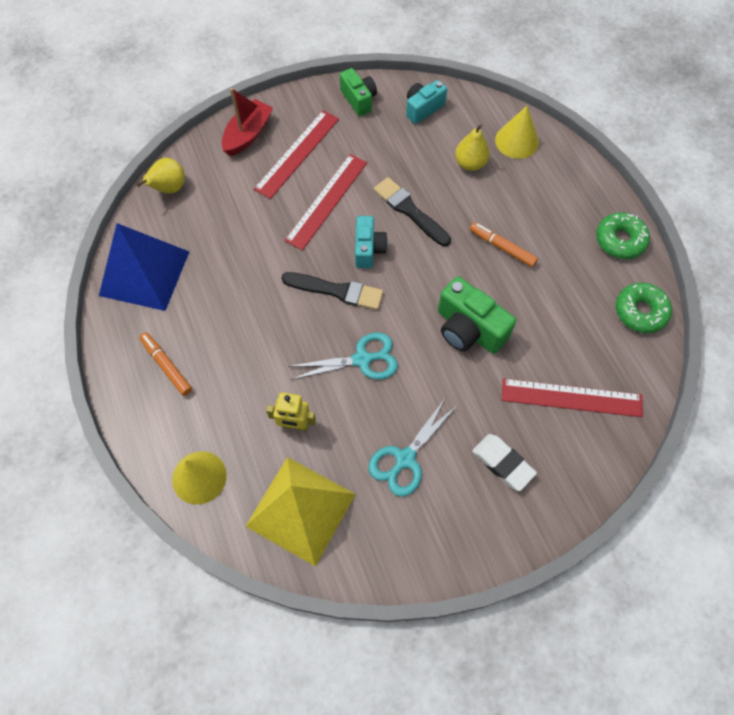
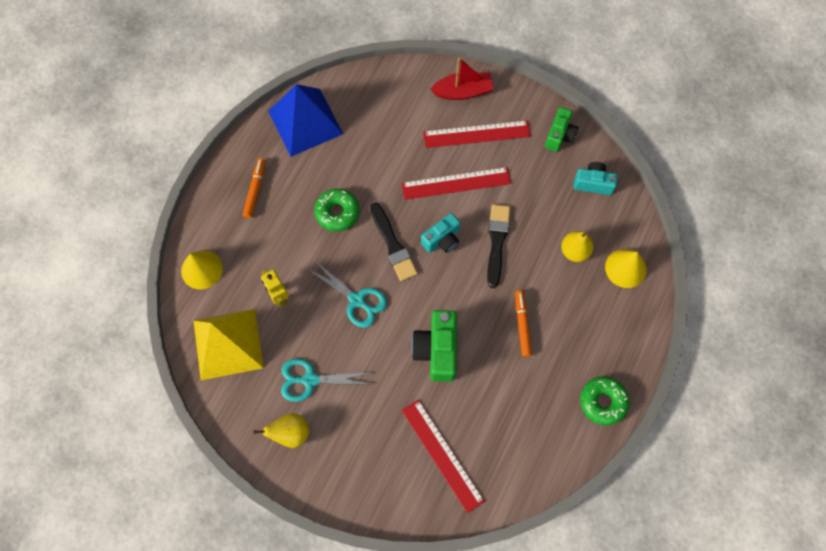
camera: 50 degrees right, 5 degrees up
(169, 188) = (377, 82): yellow pear -> yellow pear (290, 433)
(502, 463) = (357, 443): white eraser -> none
(640, 311) = (553, 457): green donut -> green donut (337, 212)

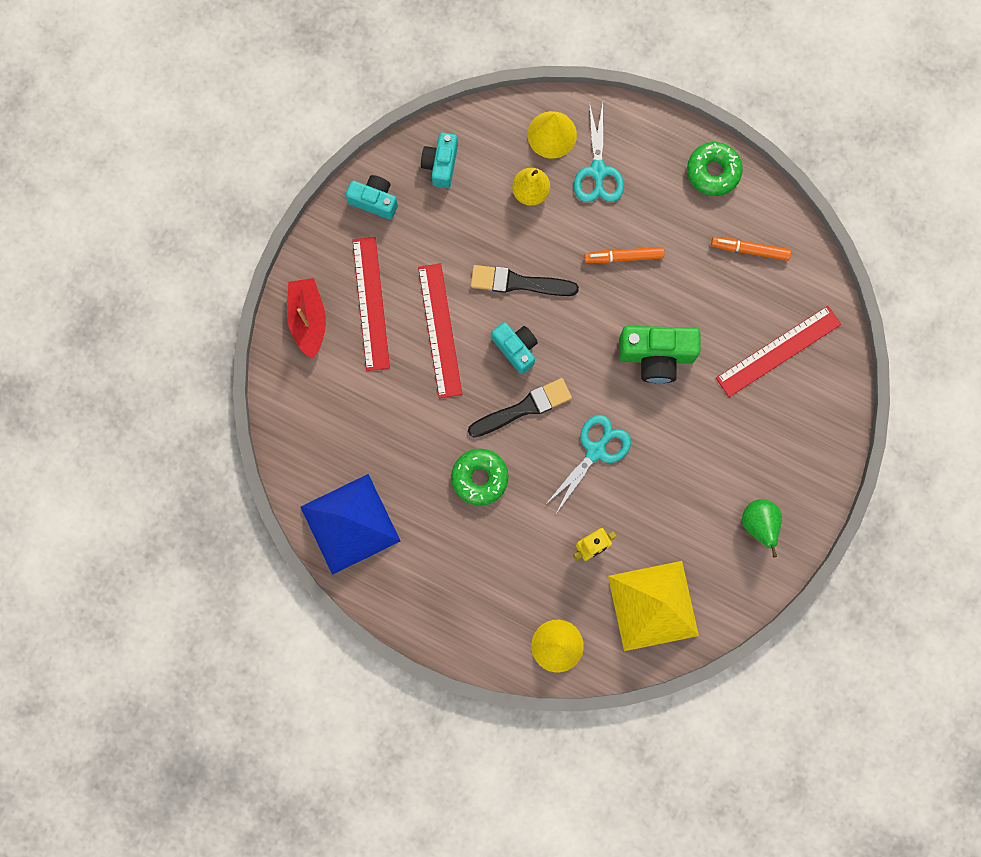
camera: 90 degrees left, 10 degrees up
(255, 190) = (448, 584): orange marker -> orange marker (750, 250)
(290, 433) = (759, 524): yellow pear -> green pear
(310, 380) = (695, 504): turquoise scissors -> turquoise scissors (598, 171)
(560, 135) = (374, 201): green camera -> turquoise camera

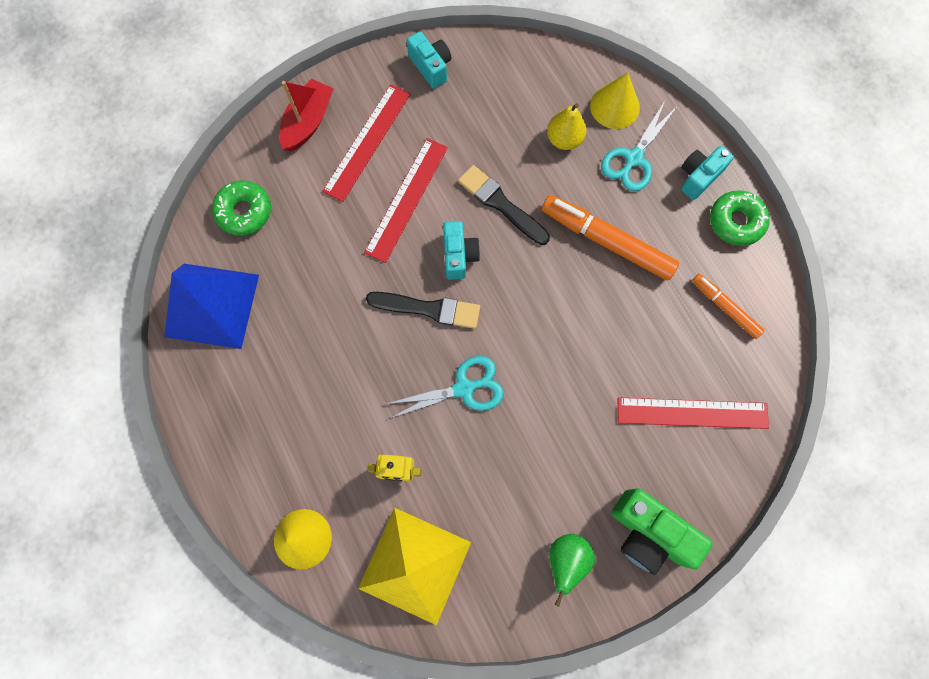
camera: 35 degrees right, 5 degrees down
(441, 164) = (505, 73): turquoise camera -> turquoise camera (698, 177)
(480, 478) = (347, 342): green donut -> green donut (244, 211)
(623, 257) = (607, 241): orange marker -> orange marker, size x1.75
(656, 356) = (577, 342): green camera -> green camera (649, 533)

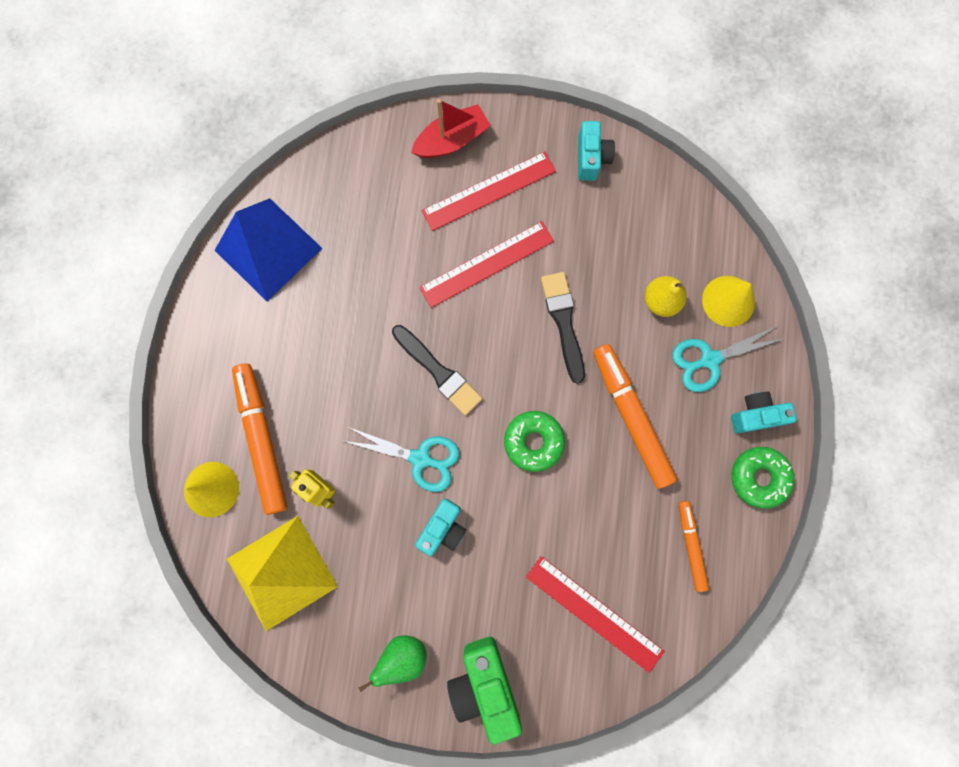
camera: 35 degrees right, 5 degrees up
(244, 211) = (346, 185): green donut -> green donut (533, 442)
(318, 465) = (262, 439): none -> orange marker
(459, 255) = (496, 343): turquoise camera -> turquoise camera (443, 528)

